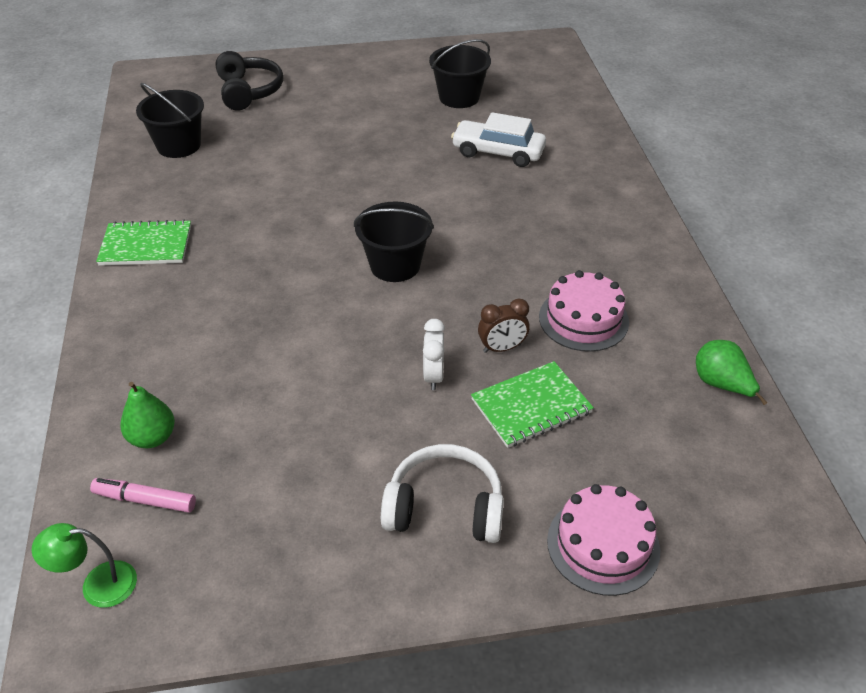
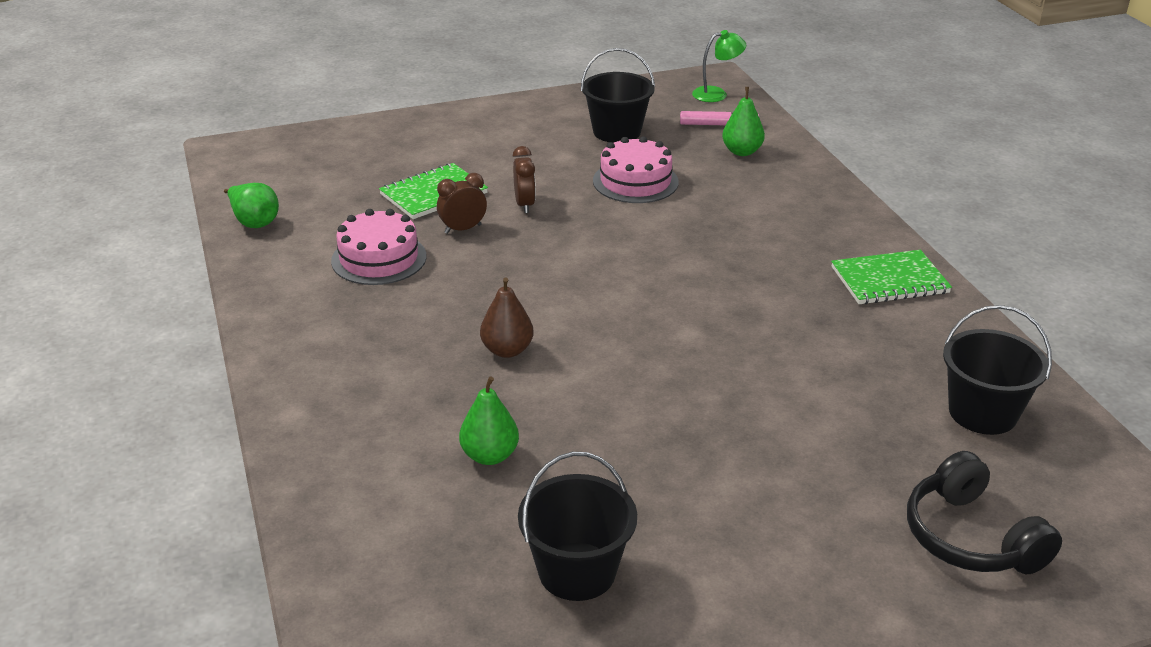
camera: 170 degrees right, 10 degrees down
(395, 265) = (593, 288): black bucket -> black bucket (617, 132)
(433, 376) = (524, 205): white clock -> brown clock
(445, 507) = (497, 139): white headphones -> none
(477, 218) = (507, 350): none -> brown pear
(498, 152) = (490, 456): white car -> green pear
(603, 545) = (381, 133): pink cake -> pink cake (635, 181)

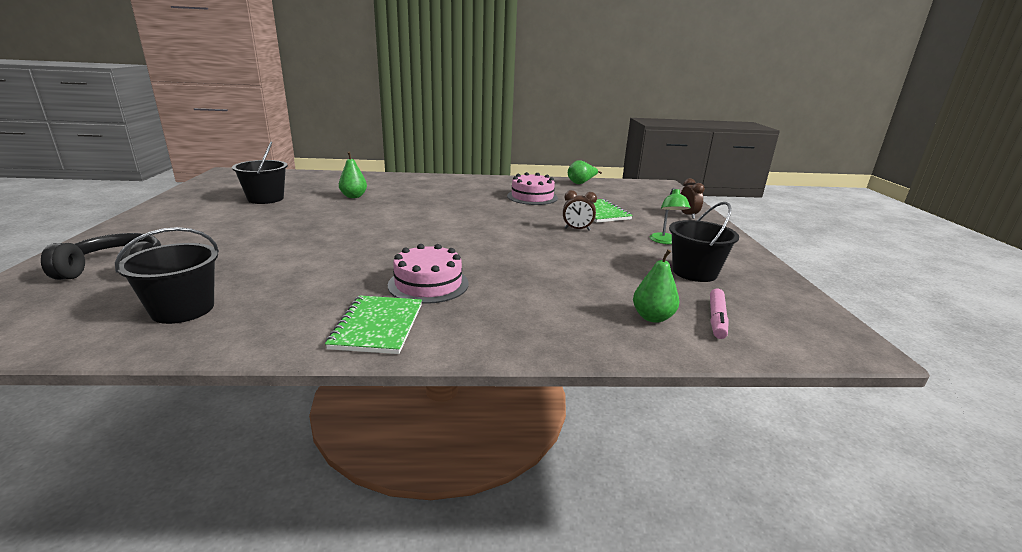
camera: 105 degrees right, 10 degrees down
(463, 229) = (554, 213): brown clock -> brown clock (688, 215)
(507, 350) = (426, 207): brown pear -> none
(635, 181) = (601, 264): pink cake -> pink cake (428, 284)
(716, 94) = (804, 336): green lamp -> green lamp (665, 241)

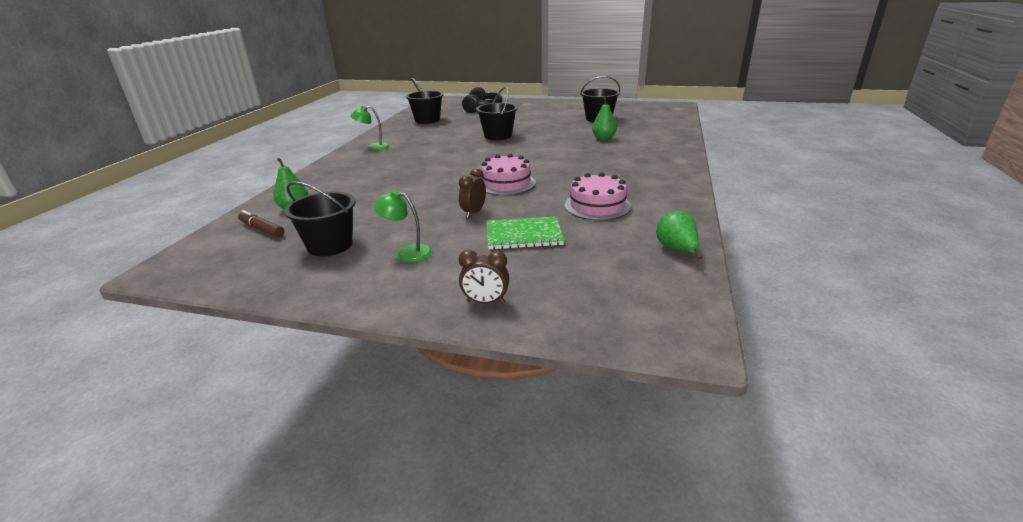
camera: 110 degrees right, 5 degrees up
(328, 241) = (498, 136): none -> black bucket
(378, 326) = (373, 147): green notebook -> green lamp
(428, 284) = (409, 157): pink cake -> pink cake (506, 183)
(716, 319) = (262, 229): pink marker -> brown marker

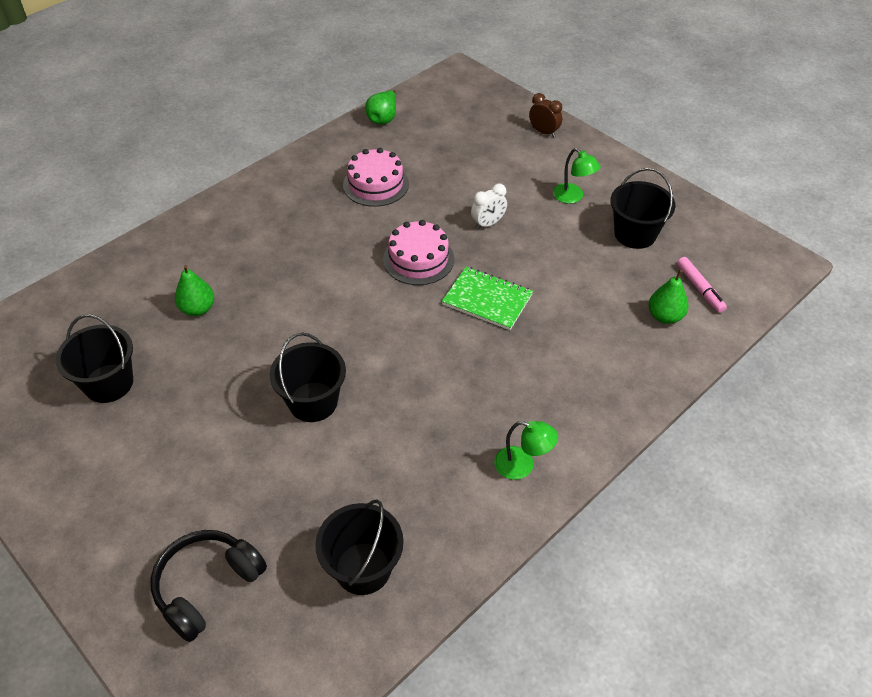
camera: 150 degrees left, 20 degrees up
(262, 229) = (699, 289): brown marker -> pink marker
(473, 213) = (488, 224): brown clock -> white clock
(523, 235) = (470, 177): green notebook -> green notebook (487, 300)

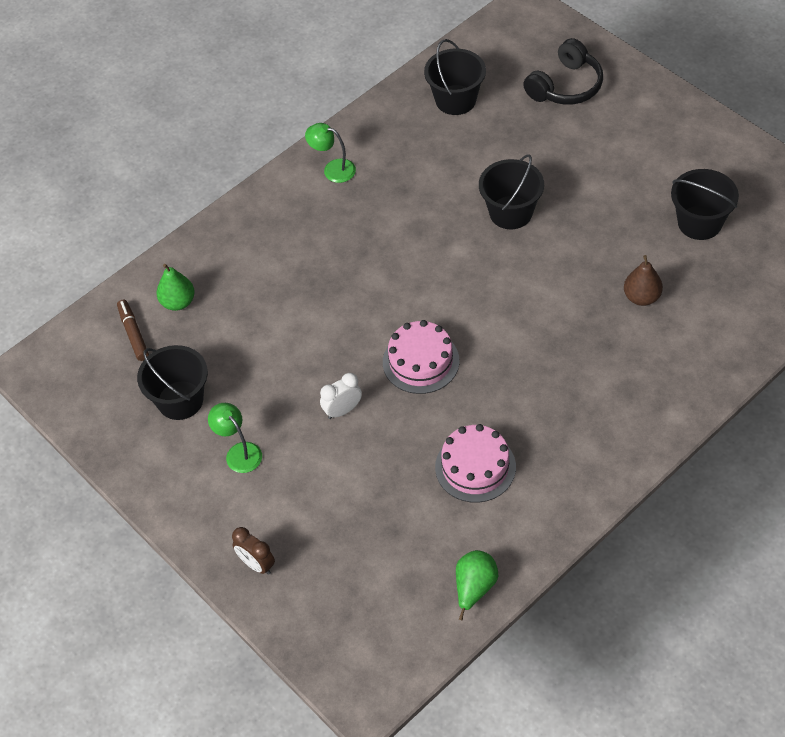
camera: 175 degrees left, 5 degrees up
(198, 309) = (641, 297): green pear -> brown pear
(487, 300) = (350, 315): green notebook -> none
(699, 289) = (133, 333): pink marker -> brown marker

